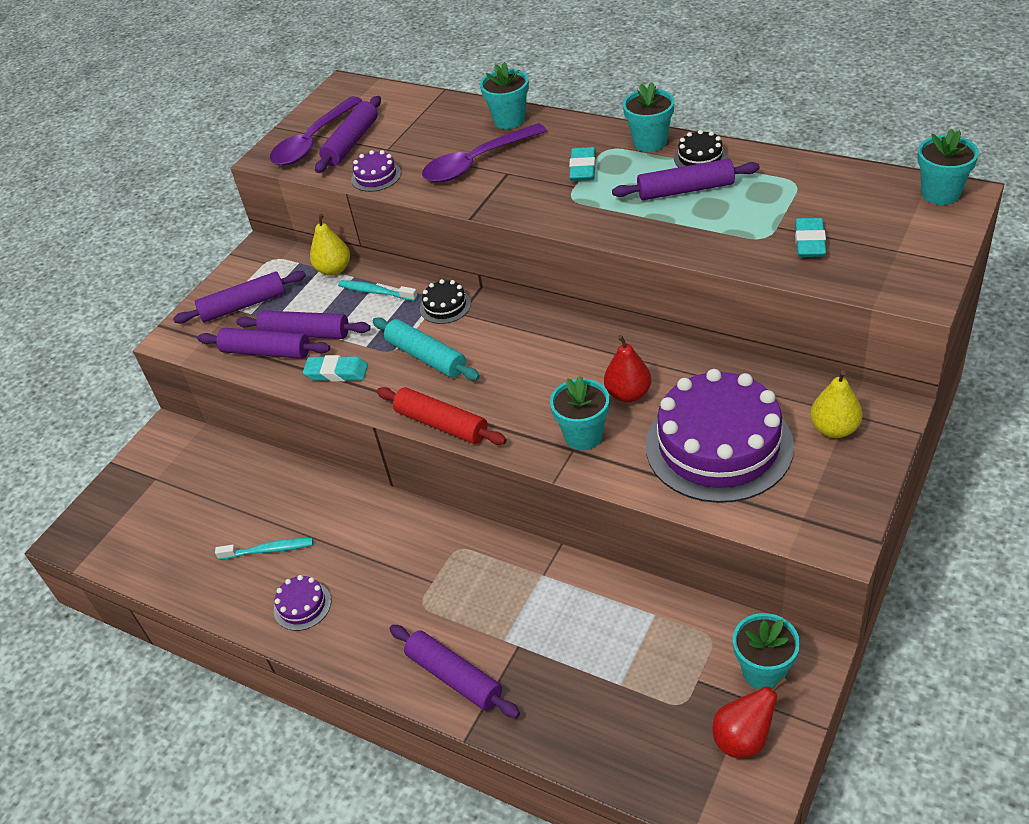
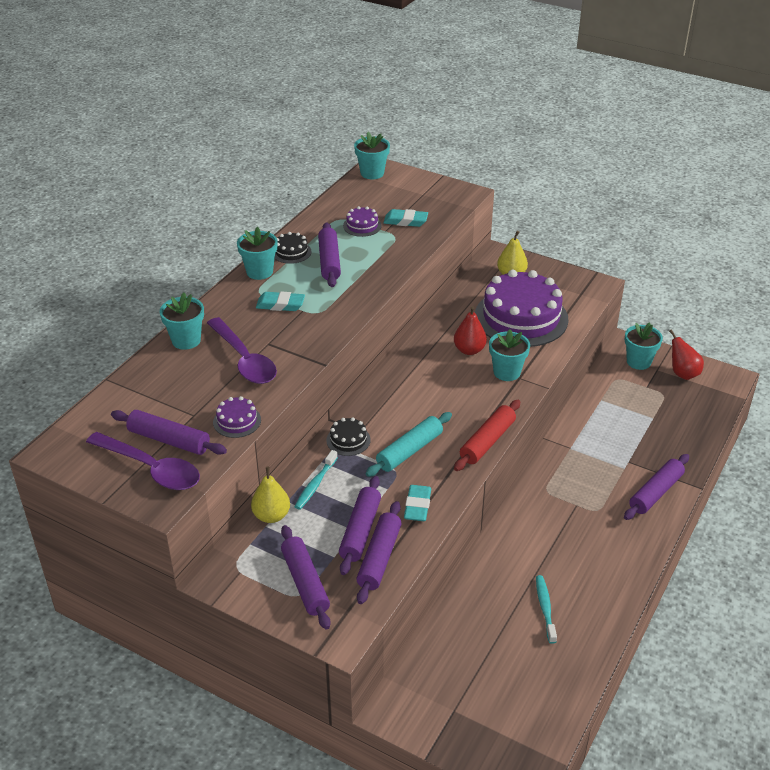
camera: 95 degrees left, 5 degrees down
(302, 605) = (600, 581): purple cake -> purple cake (362, 226)

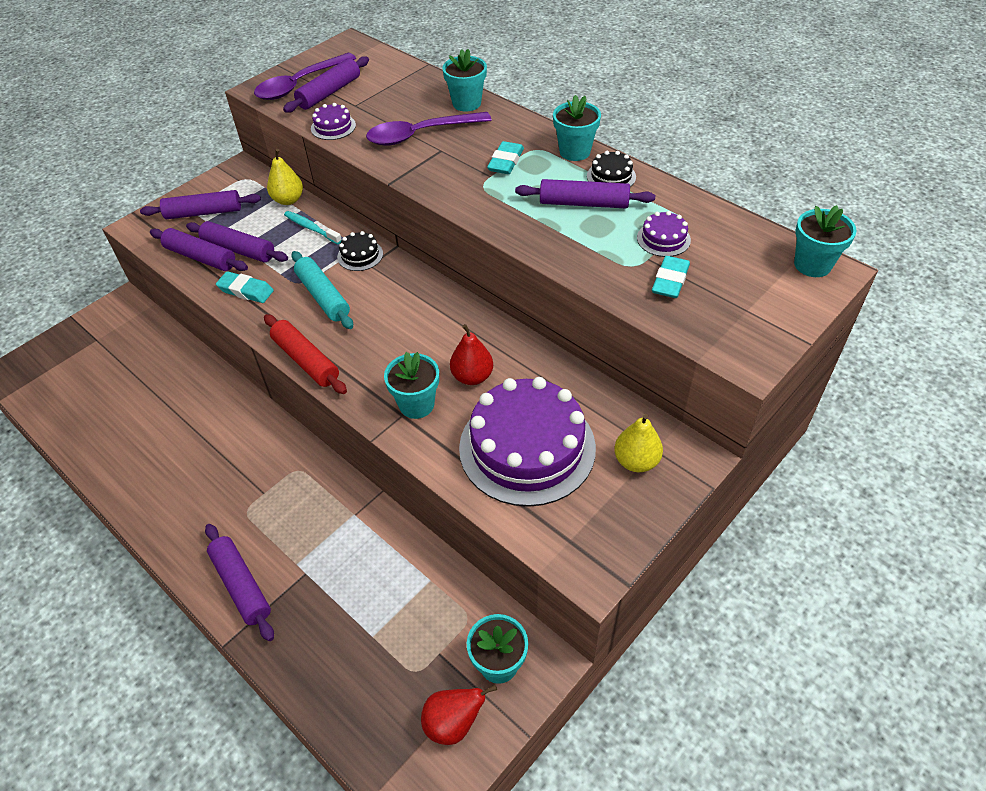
camera: 105 degrees right, 10 degrees up
(545, 608) = (151, 426): turquoise toothbrush -> none

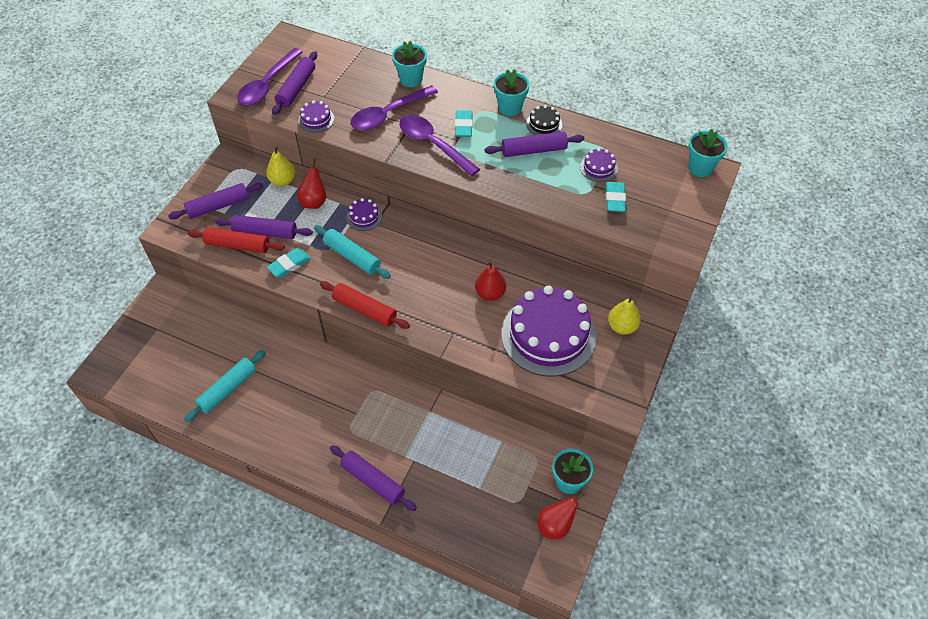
camera: 20 degrees left, 5 degrees up
(133, 425) = (228, 389): none -> turquoise rolling pin
(201, 257) = (237, 245): purple rolling pin -> red rolling pin
(246, 290) = (289, 265): turquoise eraser -> turquoise eraser turned 45 degrees counterclockwise
(311, 228) = (314, 202): turquoise toothbrush -> red pear
(360, 255) = (364, 217): black cake -> purple cake
(416, 404) = (460, 323): turquoise flower pot -> none
(457, 175) = (433, 144): none -> purple spoon

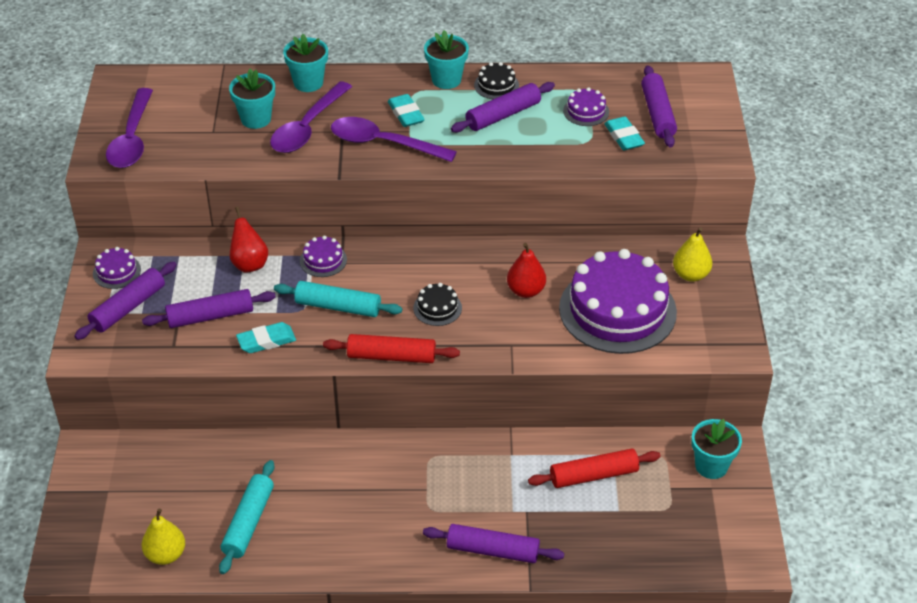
camera: 25 degrees left, 10 degrees down
(237, 245) = (185, 341): red rolling pin -> red rolling pin (593, 475)
(283, 181) = (193, 254): yellow pear -> yellow pear (166, 555)
(289, 265) = (266, 341): turquoise eraser -> turquoise eraser turned 45 degrees clockwise
(296, 88) = (172, 132): purple rolling pin -> purple rolling pin (657, 114)
(316, 119) = (222, 159): purple cake -> purple cake (117, 271)
(419, 283) = (437, 308): none -> black cake
(555, 525) = (724, 514): red pear -> none
(700, 168) = (693, 79): turquoise flower pot -> turquoise flower pot (256, 119)

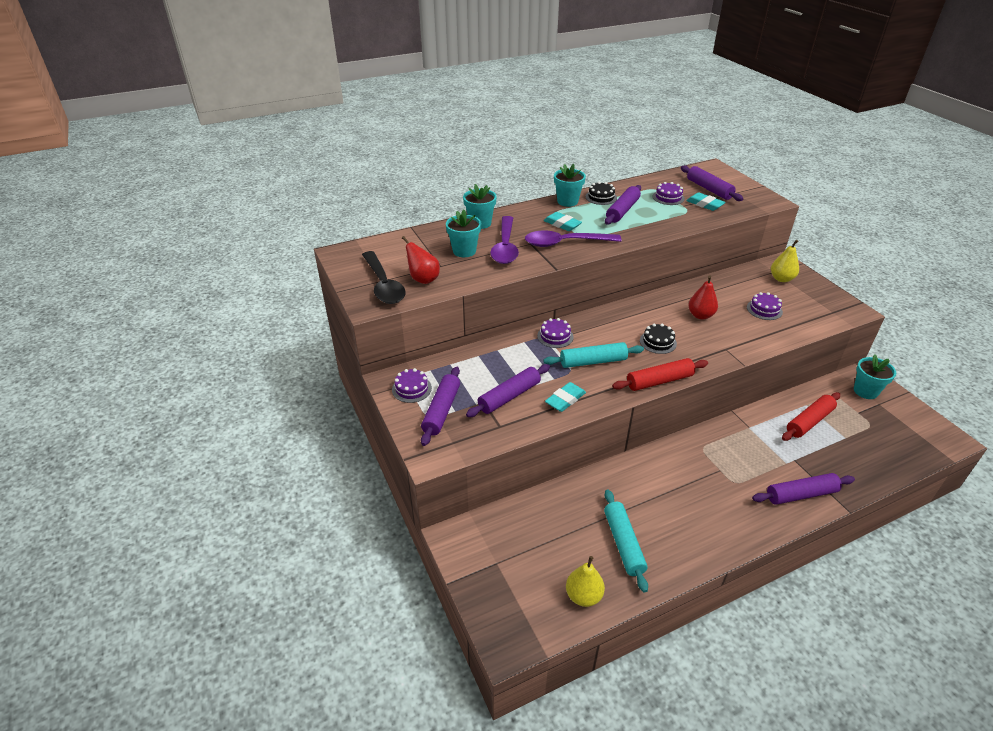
camera: 25 degrees left, 5 degrees down
(132, 138) = (383, 285): purple spoon -> black spoon
(249, 264) = (506, 354): red pear -> red pear (423, 279)
(617, 310) = (764, 309): purple cake -> purple cake, size x0.42

